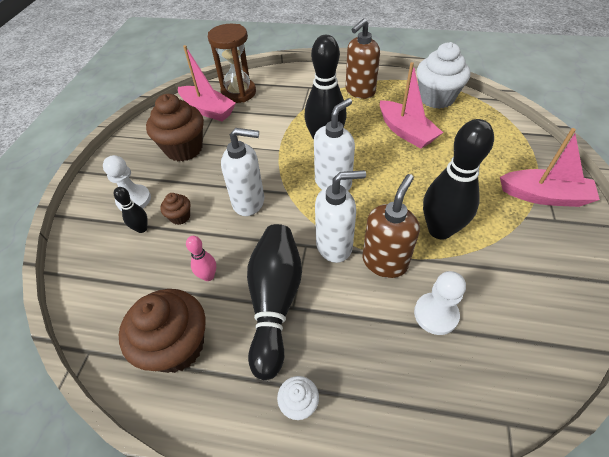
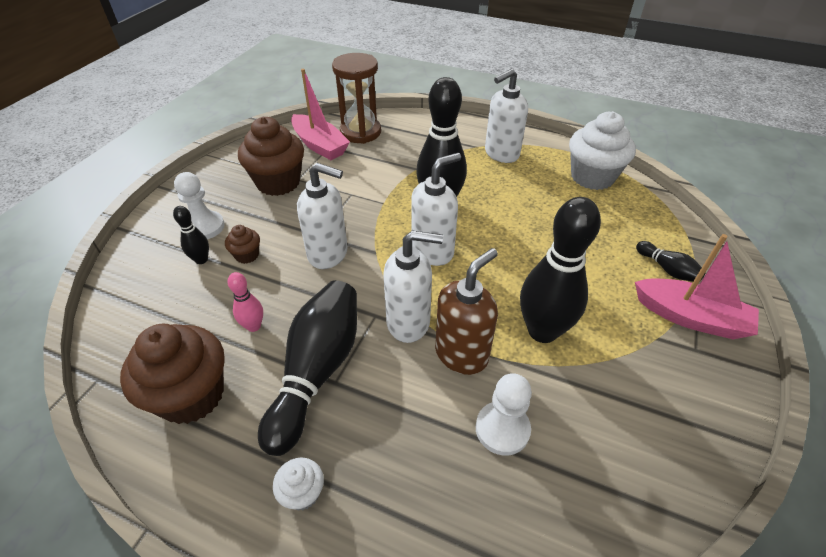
camera: 10 degrees right, 5 degrees down
(360, 91) = (501, 154): brown soap dispenser -> white soap dispenser
(406, 132) = (541, 209): pink boat -> none
(515, 162) = (667, 269): none -> black bowling pin

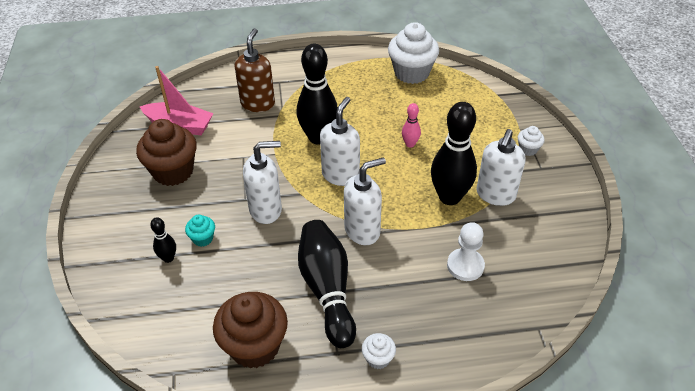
camera: 30 degrees left, 0 degrees up
(204, 227) = (145, 233): white pawn -> none
(247, 255) = (203, 238): brown cupcake -> turquoise cupcake
(254, 326) = (256, 284): pink bowling pin -> pink bowling pin (410, 144)
(360, 132) = (205, 101): brown hourglass -> none
(462, 354) = (411, 234): brown soap dispenser -> brown soap dispenser (258, 103)
(501, 154) = (334, 78): white soap dispenser -> white soap dispenser (495, 195)
(667, 269) = (498, 123): black bowling pin -> none
(690, 317) = (528, 149): pink boat -> white cupcake

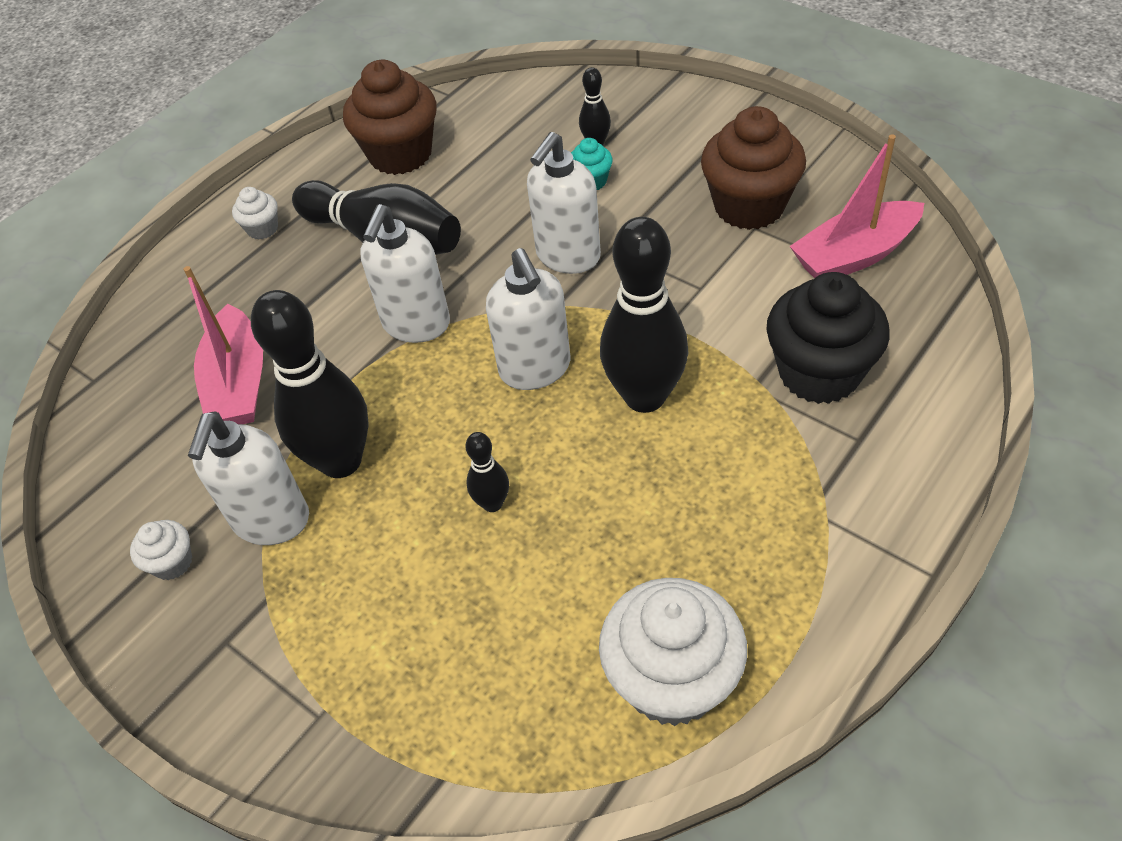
camera: 140 degrees right, 5 degrees up
(258, 103) = (819, 373): brown soap dispenser -> black cupcake
(410, 144) = (492, 503): pink bowling pin -> black bowling pin
(465, 266) = (238, 383): white pawn -> pink boat
(495, 195) = (271, 521): white soap dispenser -> white soap dispenser turned 150 degrees counterclockwise
(528, 149) = (275, 667): white cupcake -> white cupcake (172, 562)

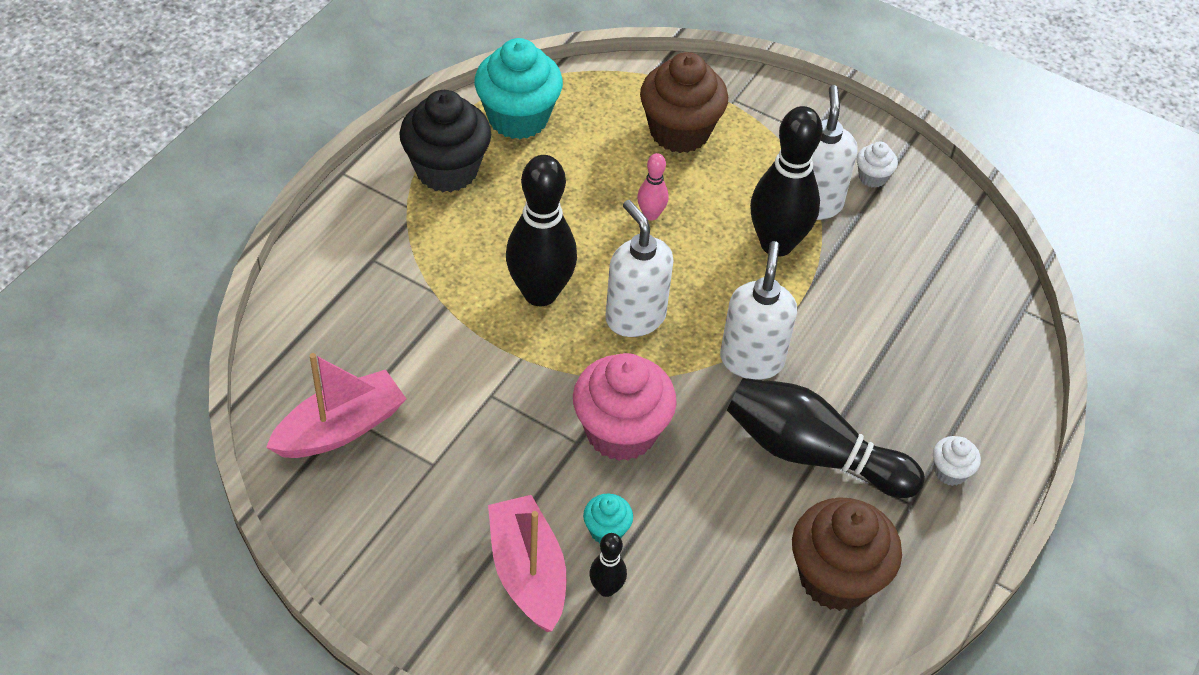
camera: 165 degrees right, 0 degrees up
(238, 383) = (891, 306): pink boat -> pink boat (528, 572)
(492, 503) = (650, 215): black bowling pin -> pink bowling pin
(567, 256) = (621, 432): white soap dispenser -> pink cupcake
(672, 680) = (518, 118): white cupcake -> turquoise cupcake
(749, 206) = (436, 491): brown cupcake -> brown cupcake (679, 131)
(819, 373) = (394, 312): black cupcake -> black cupcake (447, 170)

